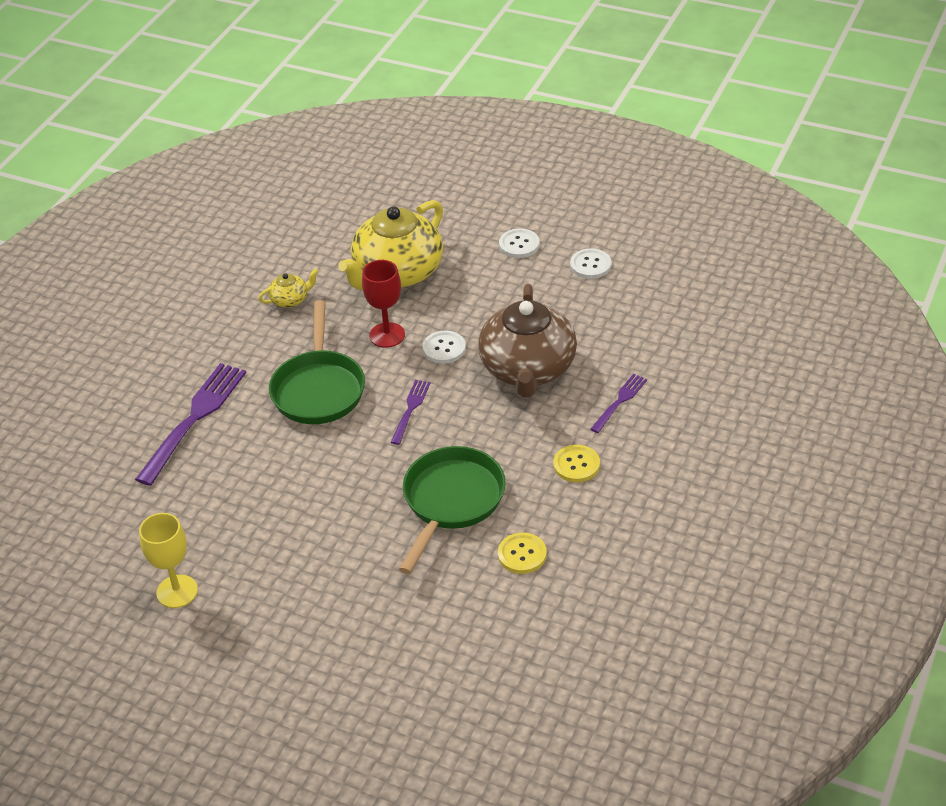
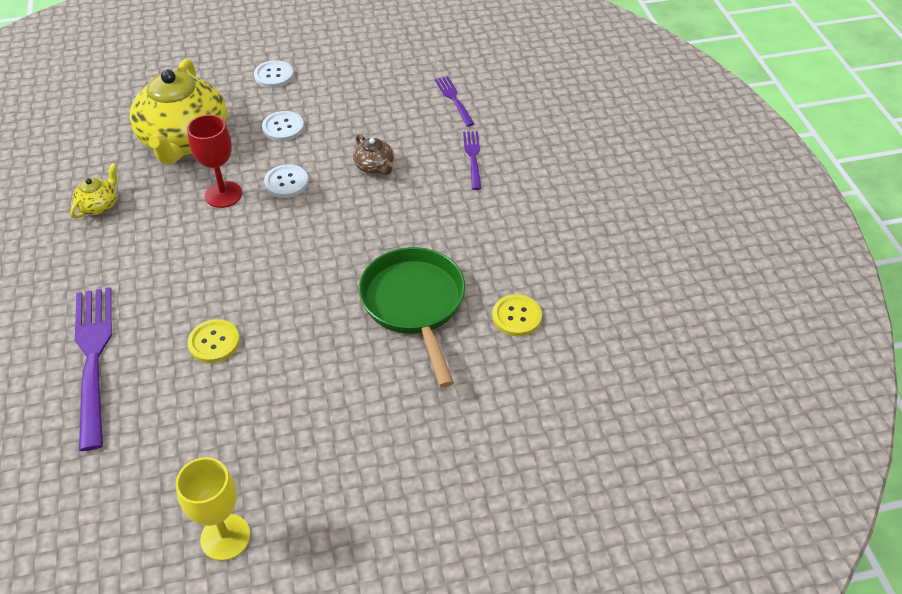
camera: 40 degrees left, 5 degrees up
(319, 389) = (200, 269): green pan -> none
(410, 409) = (304, 246): purple fork -> purple fork (454, 99)
(528, 369) = (375, 166): brown teapot -> brown teapot, size x0.42
(576, 465) = (488, 222): yellow button -> yellow button (214, 342)
(590, 265) = (348, 67): white button -> white button (283, 127)

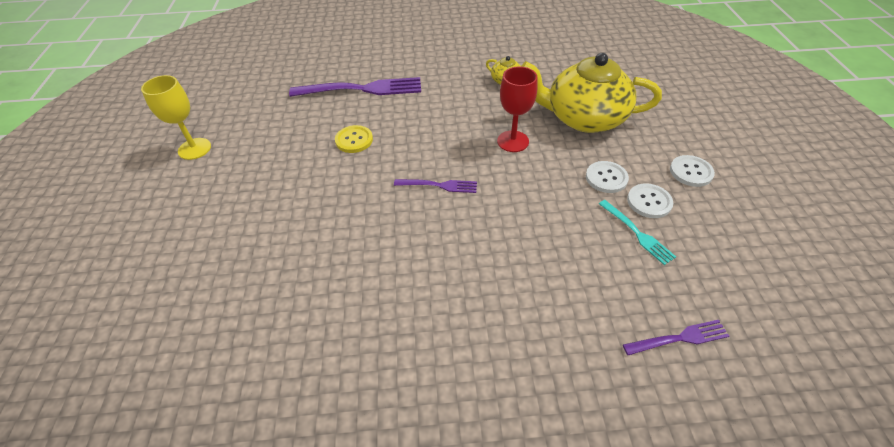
camera: 100 degrees right, 0 degrees up
(286, 182) = (525, 179): white button -> white button (649, 202)
(353, 112) = (637, 233): none -> turquoise fork
(375, 166) = (546, 246): brown teapot -> none
(414, 304) = (348, 264): green pan -> none
(473, 157) = (561, 345): purple fork -> purple fork (439, 185)
(516, 316) = (301, 352): yellow button -> none

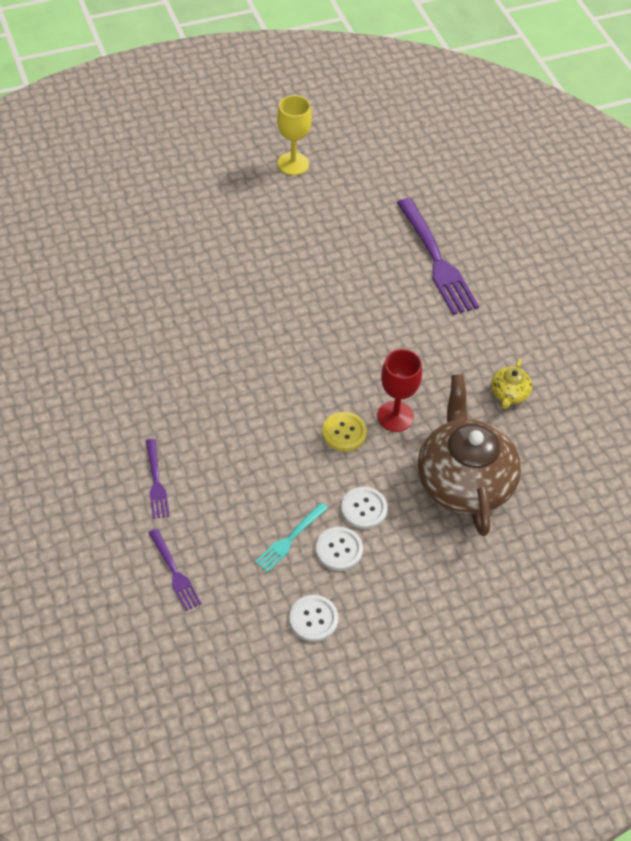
camera: 70 degrees right, 5 degrees up
(354, 140) = (348, 279): yellow button -> yellow button (344, 432)
(439, 185) = (305, 365): purple fork -> purple fork (156, 482)
(583, 118) = (464, 480): yellow teapot -> brown teapot
(691, 172) = (401, 591): white button -> white button (313, 619)

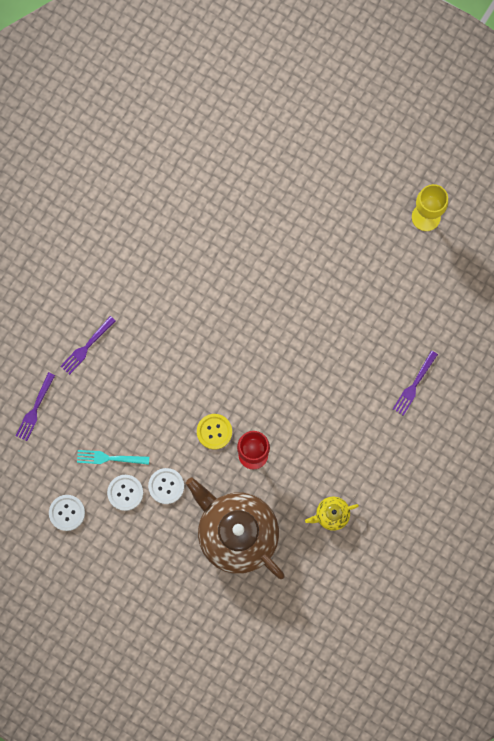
camera: 55 degrees right, 25 degrees up
(436, 260) = (414, 385): purple fork -> purple fork, size x0.52
(464, 480) = (236, 533): brown teapot -> brown teapot turned 90 degrees counterclockwise

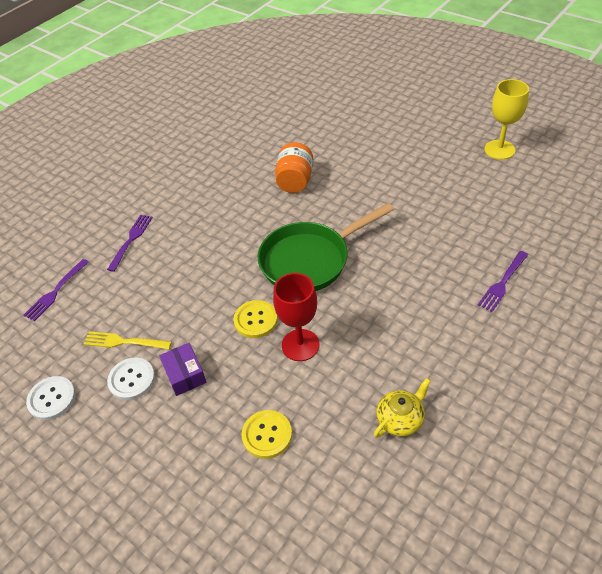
camera: 10 degrees right, 30 degrees down
(86, 347) = (131, 240): purple fork -> purple fork turned 150 degrees clockwise
(110, 458) = (124, 342): turquoise fork -> yellow fork
(166, 486) = (185, 374): white button -> purple box
(230, 265) = (295, 181): none -> orange jar
(236, 533) = (267, 435): brown teapot -> yellow button
(253, 366) = (310, 260): none -> green pan
(331, 514) = (400, 419): yellow teapot -> yellow teapot turned 150 degrees clockwise

